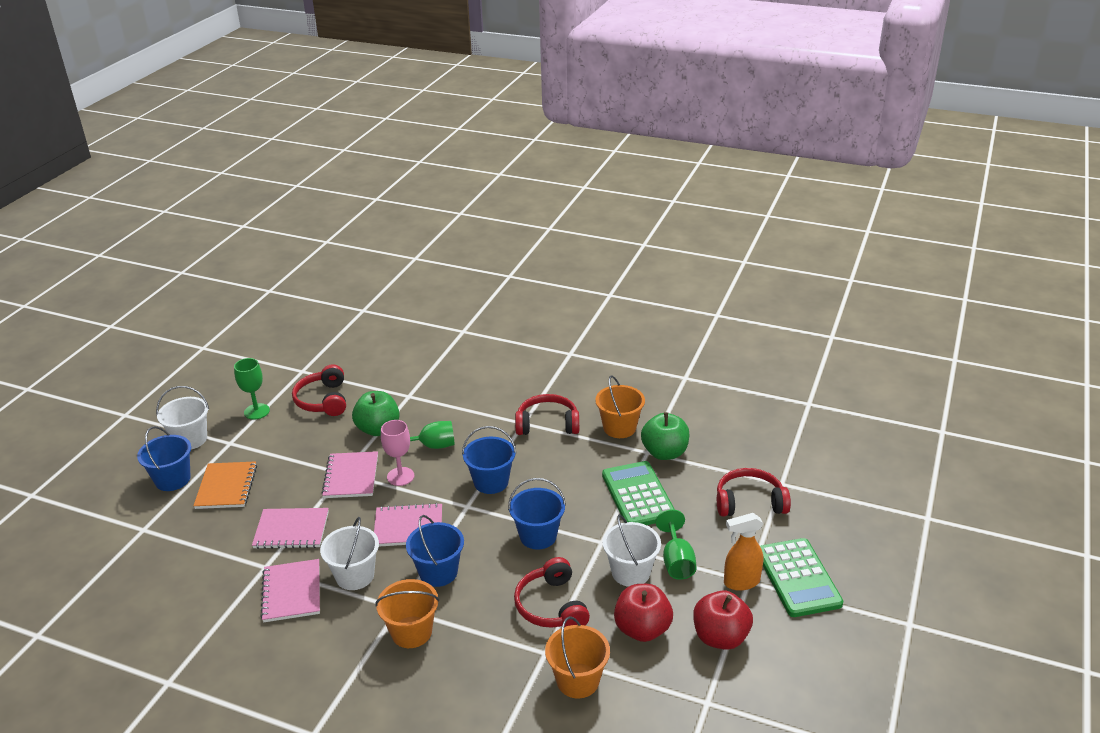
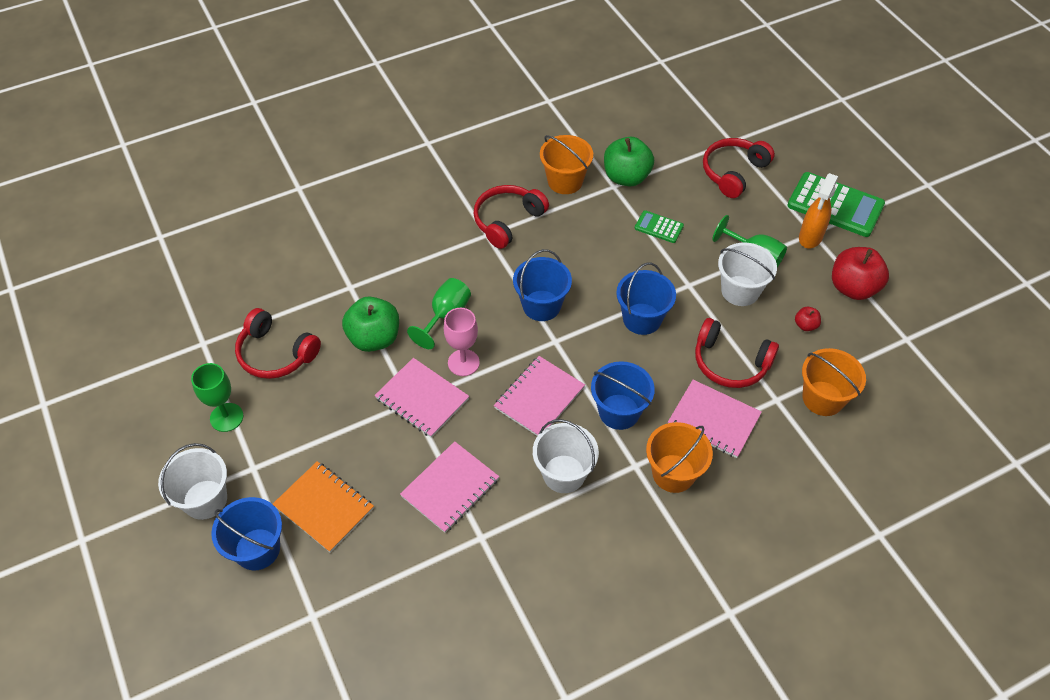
camera: 50 degrees left, 20 degrees up
(292, 592) = (538, 534): pink notebook -> pink notebook (713, 420)
(638, 495) = (659, 227): green calculator -> green calculator, size x0.50
(642, 629) = (805, 325): red apple -> red apple, size x0.46

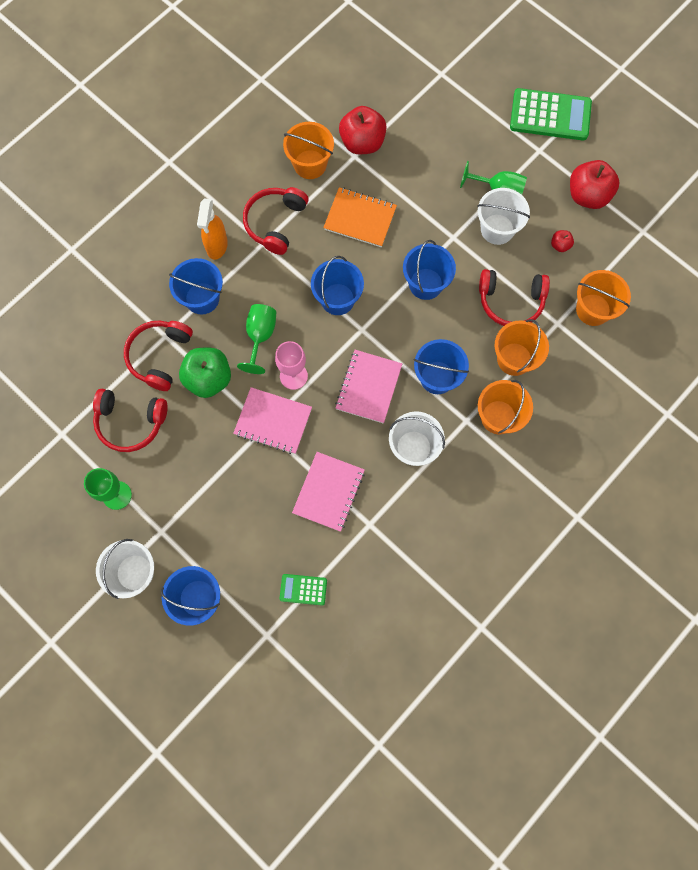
camera: 20 degrees left, 20 degrees up
(324, 507) = (235, 544): orange notebook -> orange notebook (360, 218)
(403, 265) = (202, 298): none -> blue bucket
(626, 177) = (362, 143): green apple -> red apple
(659, 227) = (408, 187): green calculator -> green calculator (303, 589)
(713, 420) = (514, 359): pink notebook -> orange bucket
(733, 172) = (454, 108): red headphones -> red headphones (159, 356)
(810, 237) = (539, 156): orange spray bottle -> orange spray bottle (217, 246)

